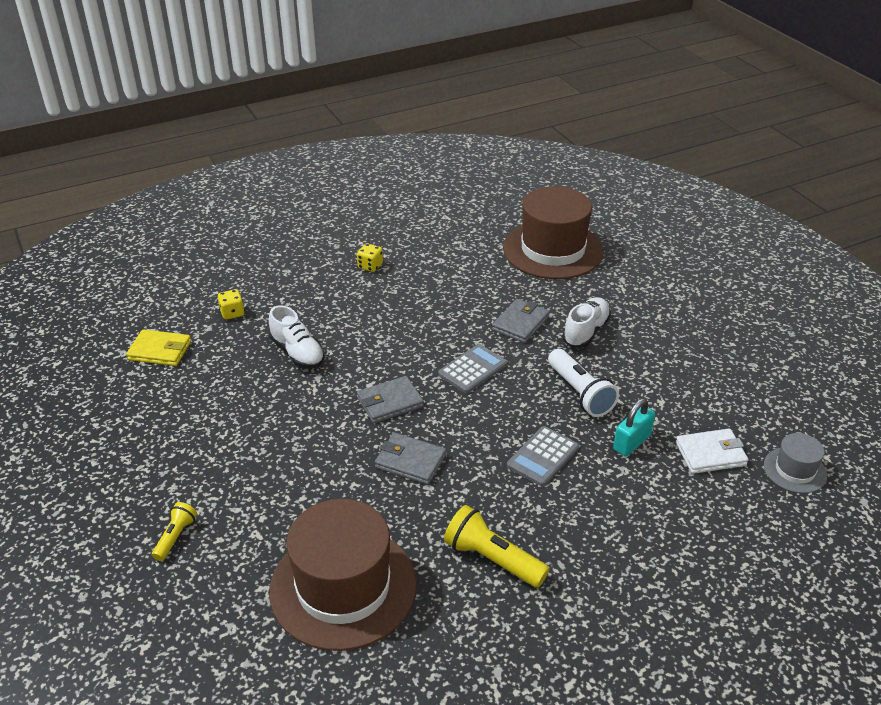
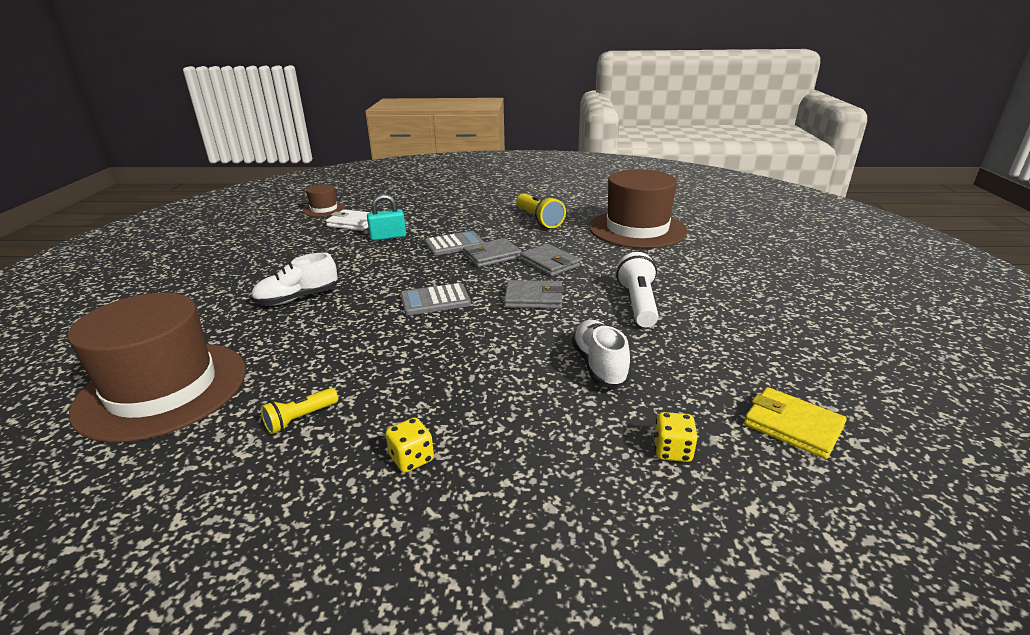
camera: 150 degrees left, 10 degrees down
(176, 537) = (754, 269): yellow flashlight -> yellow flashlight (300, 419)
(520, 323) = (339, 322): grey wallet -> grey wallet (492, 256)
(580, 393) = (376, 265): white flashlight -> white flashlight (638, 303)
(795, 470) = (324, 209): grey hat -> brown hat

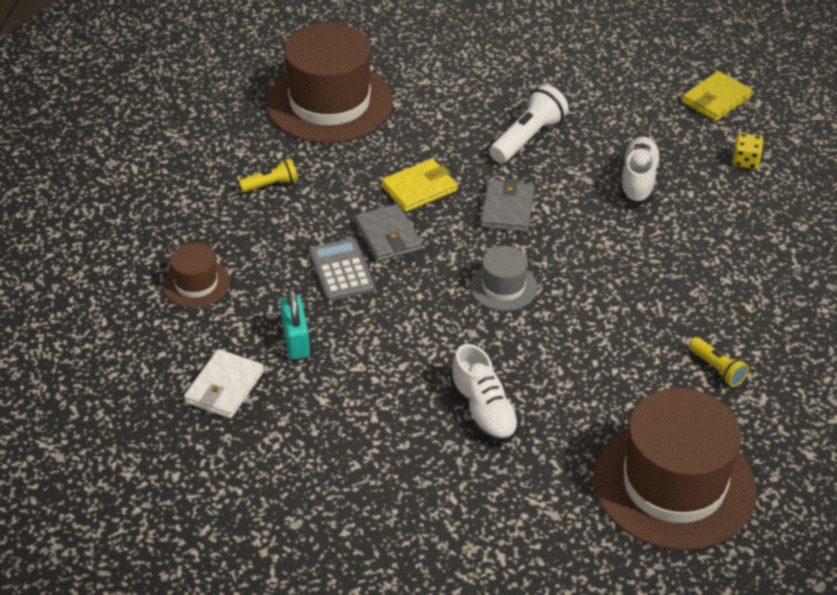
camera: 85 degrees left, 15 degrees up
(324, 209) = (142, 435): brown hat -> brown hat (196, 283)
(412, 458) = (762, 295): yellow dice -> none
(435, 300) = (503, 287): grey calculator -> grey hat
(539, 220) = (271, 184): yellow flashlight -> yellow flashlight, size x0.58
(549, 263) = (419, 188): grey wallet -> yellow wallet
(599, 365) = (638, 180): white shoe -> white shoe turned 105 degrees clockwise
(638, 303) = (528, 138): white flashlight -> white flashlight turned 120 degrees clockwise

